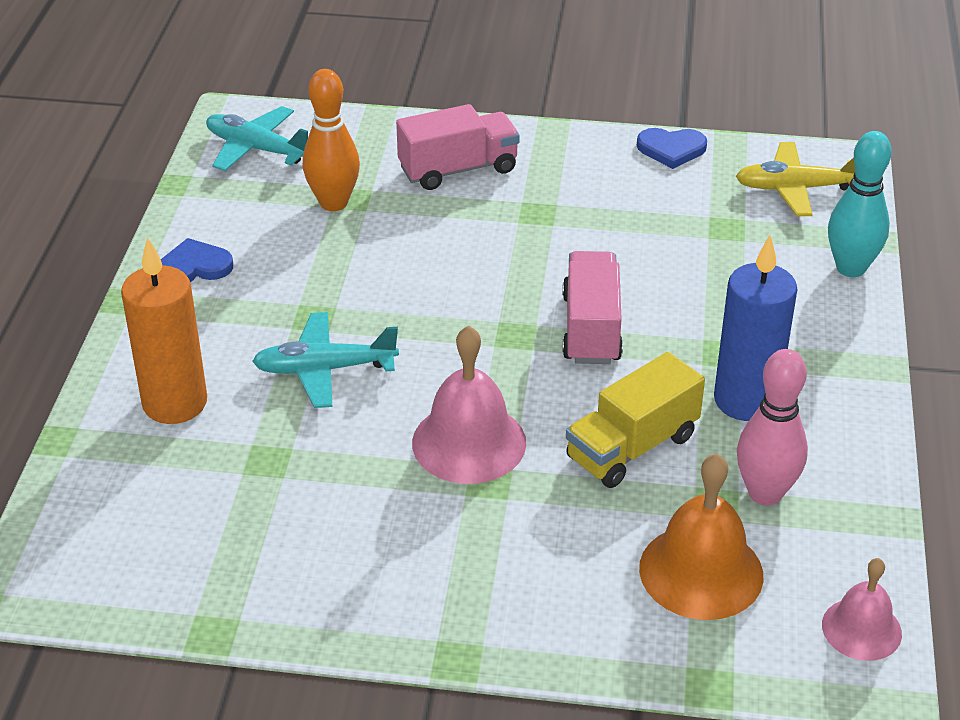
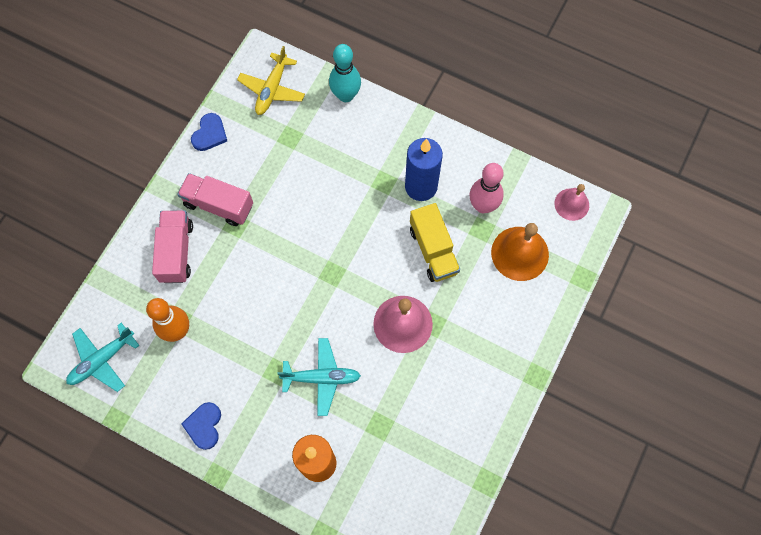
camera: 70 degrees left, 30 degrees up
(324, 369) = (321, 378): turquoise plane -> turquoise plane turned 105 degrees counterclockwise
(591, 329) = (342, 235): pink truck -> pink truck (218, 205)

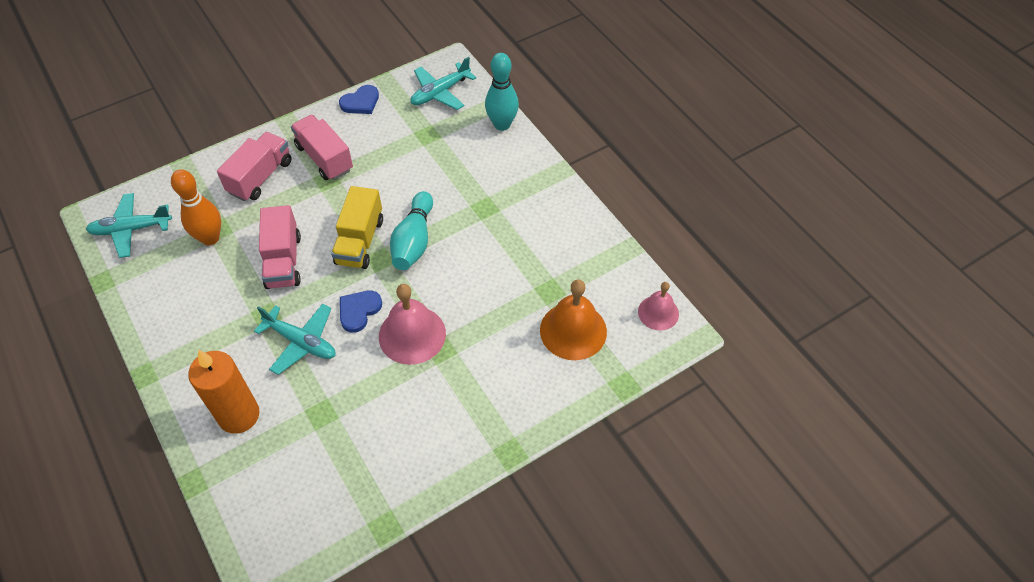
camera: 30 degrees right, 15 degrees down
(204, 426) = (168, 326): blue heart -> blue heart (359, 311)
(255, 317) = (283, 261): none -> pink truck
(272, 89) = (440, 92): yellow plane -> turquoise plane
(348, 242) = (414, 241): none -> turquoise bowling pin
(421, 186) = (517, 227): blue candle -> none
(433, 250) = (489, 286): yellow truck -> yellow truck (360, 241)
(483, 206) = (565, 271): pink bowling pin -> none

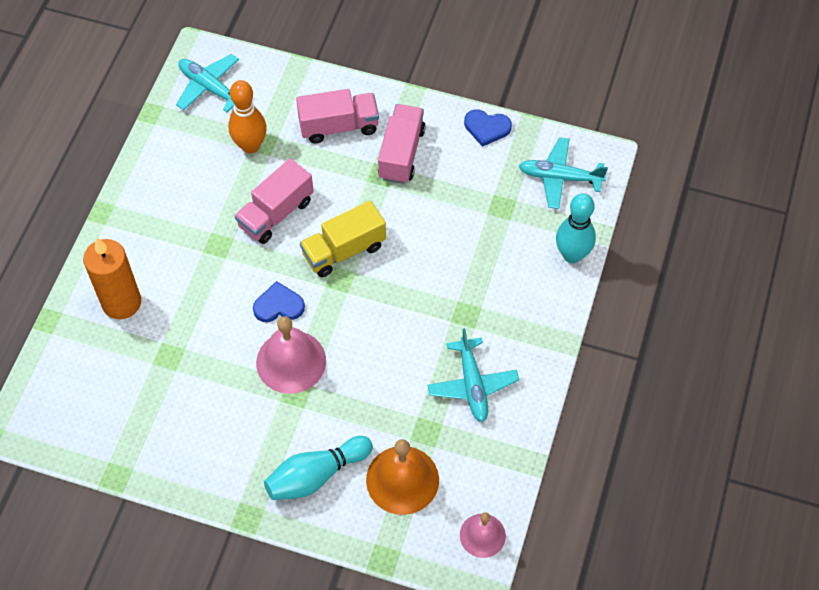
camera: 50 degrees right, 5 degrees up
(301, 342) = (216, 289): turquoise plane -> turquoise plane (472, 385)
(414, 241) = (381, 289): turquoise bowling pin -> turquoise bowling pin (316, 475)

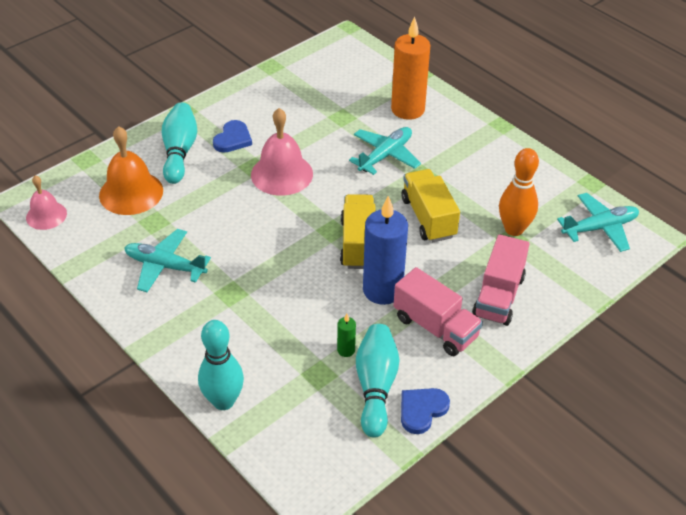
camera: 120 degrees right, 15 degrees down
(276, 213) = (428, 218): pink truck -> yellow truck
(278, 305) = (337, 186): blue heart -> blue heart (233, 139)
(386, 207) = (382, 290): none -> blue candle
(466, 201) = (346, 350): none -> green candle
(487, 165) = (376, 387): none -> turquoise bowling pin
(559, 178) = (317, 440): turquoise plane -> turquoise plane (385, 155)

